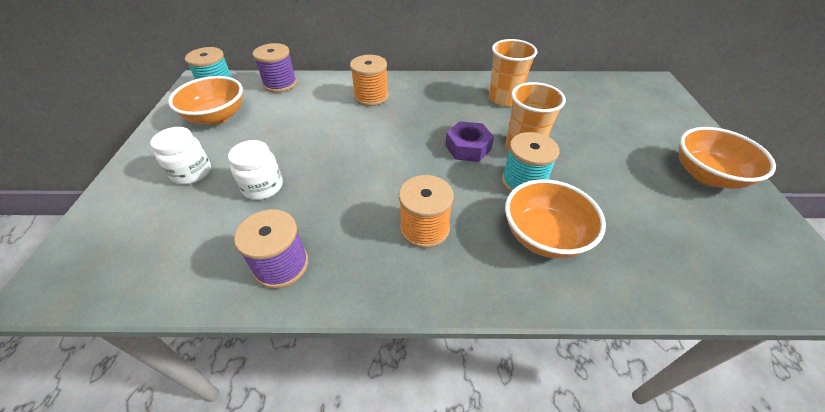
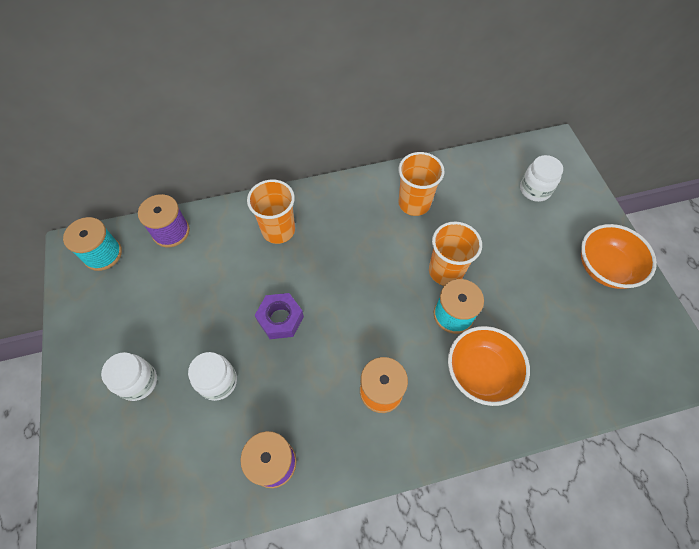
camera: 15 degrees left, 15 degrees up
(216, 117) = (124, 299): orange bowl -> none
(371, 96) = (278, 230): orange spool -> orange cup
(468, 147) = (395, 282): purple nut -> purple nut (280, 319)
(630, 107) = (535, 190): none -> white jar

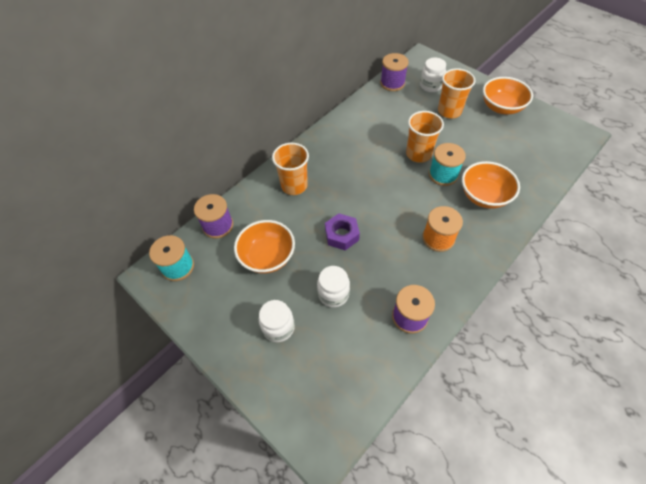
camera: 30 degrees left, 5 degrees down
(189, 296) = (267, 256): none -> orange bowl
(414, 203) = (367, 127): orange cup -> orange cup (449, 111)
(489, 162) = (392, 83): none -> purple spool

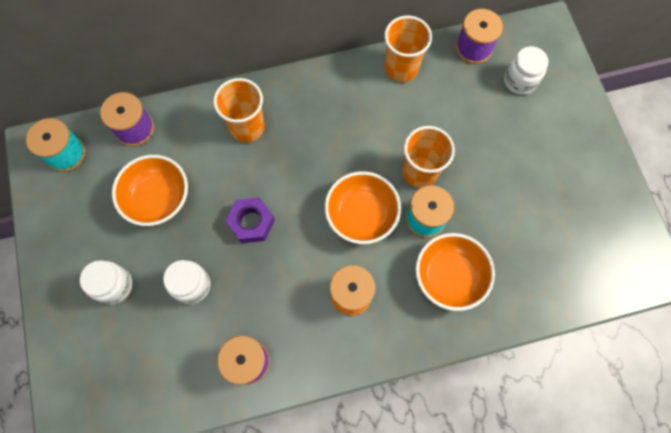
camera: 30 degrees right, 15 degrees up
(449, 111) = (510, 134): orange cup -> orange cup (401, 68)
(501, 107) = (584, 168): orange bowl -> orange bowl (361, 215)

